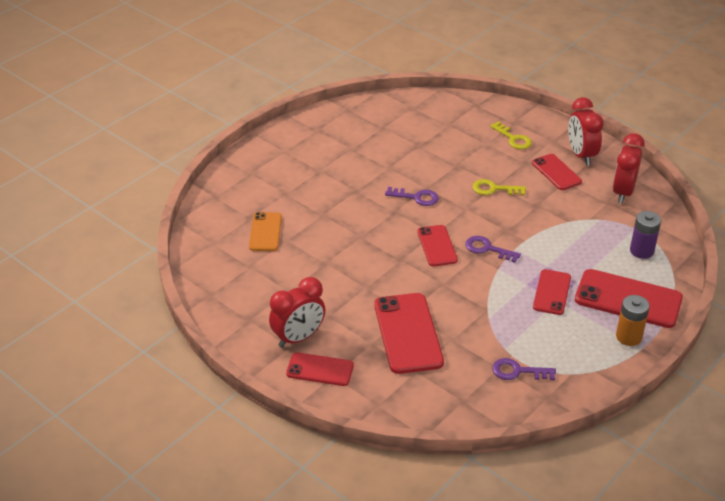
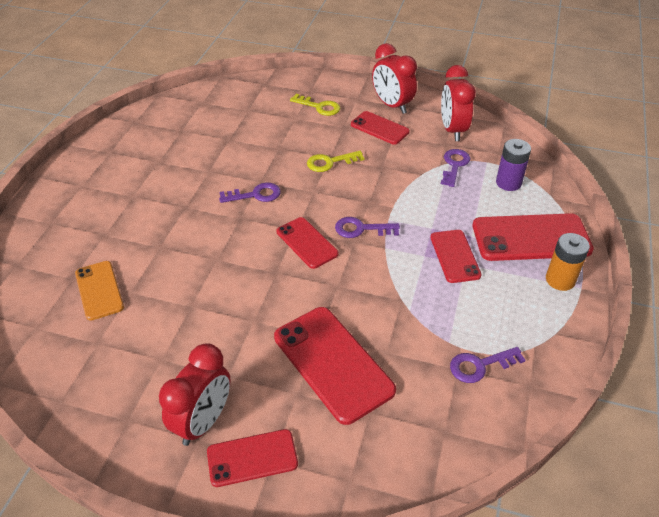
camera: 25 degrees left, 5 degrees up
(603, 223) = (454, 165): none -> purple key

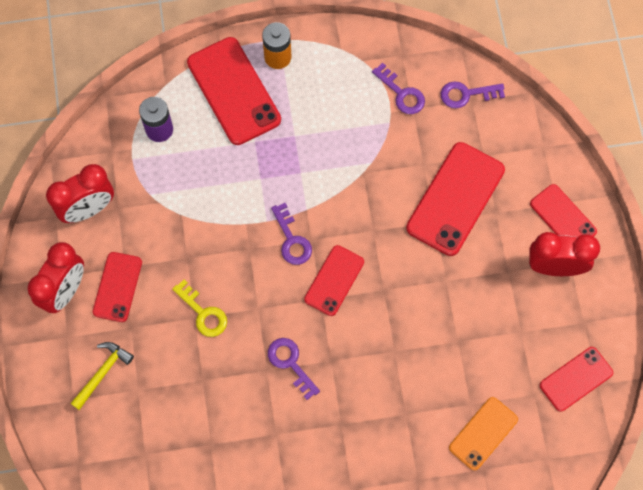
camera: 115 degrees left, 25 degrees up
(319, 107) = (102, 373): yellow key -> yellow hammer
(454, 165) = (153, 188): purple key -> purple key (466, 94)
(455, 256) = (289, 147): red phone -> red phone (576, 379)

